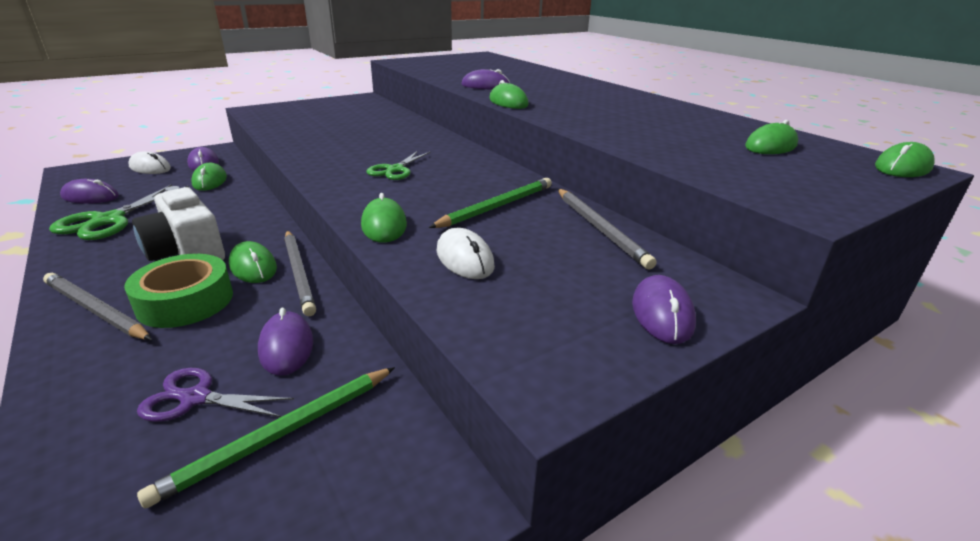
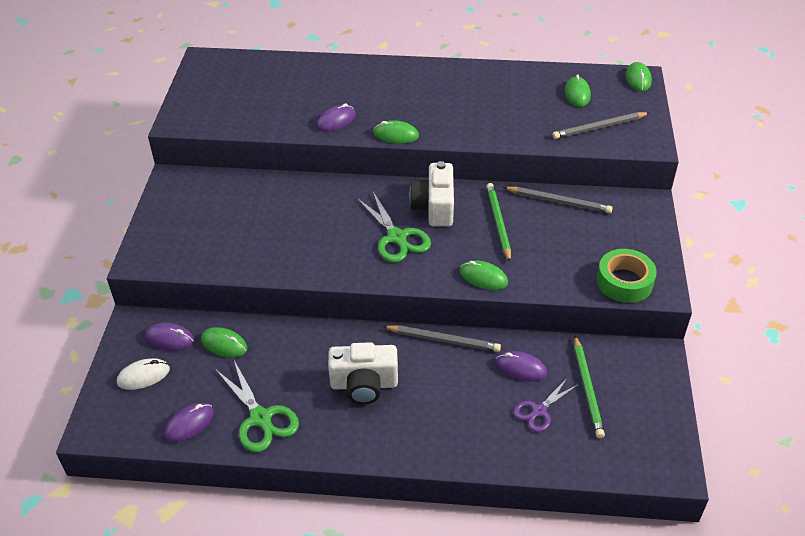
camera: 50 degrees left, 15 degrees up
(95, 310) = (413, 439): grey pencil -> grey pencil (599, 127)
(185, 301) = (436, 397): green tape -> green tape (624, 282)
(253, 266) = (416, 358): green mouse -> none
(395, 170) = (396, 237): green scissors -> green scissors, size x1.54
(465, 258) = (549, 265): white mouse -> none
(469, 172) = (434, 207): none -> white camera
(662, 313) = (644, 232): purple mouse -> none

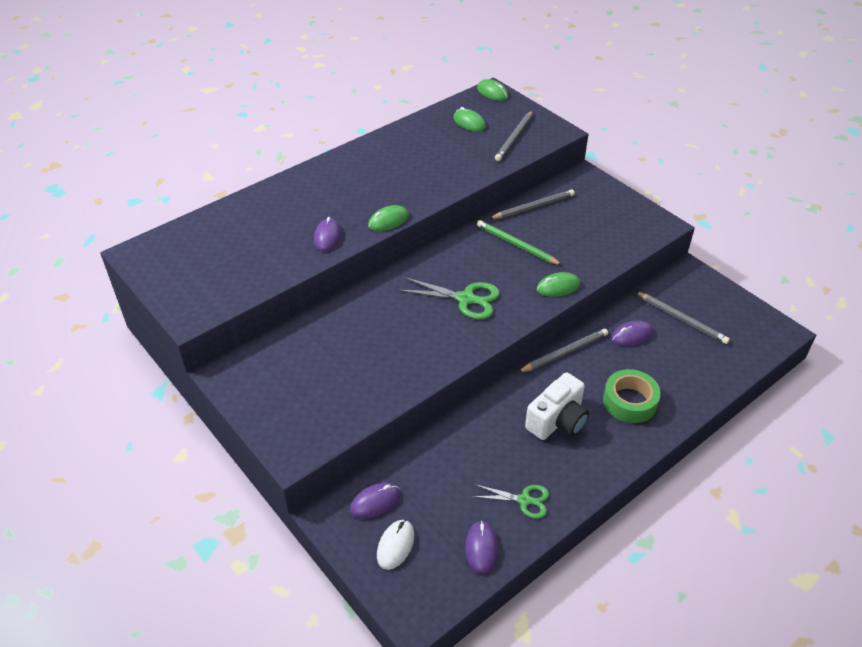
camera: 45 degrees left, 0 degrees up
(224, 344) = (423, 472): green mouse -> none
(260, 418) = (524, 500): green scissors -> green scissors, size x0.65
(434, 207) = (461, 261): white camera -> none
(539, 411) = (676, 353): purple scissors -> none
(587, 388) = (682, 319): green pencil -> grey pencil
(624, 282) = (638, 233): green tape -> green tape (629, 401)

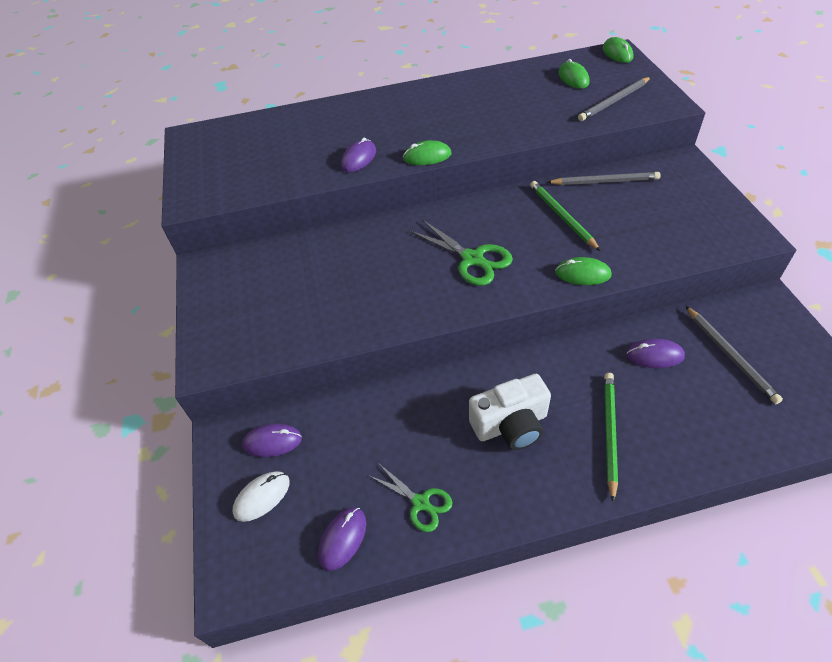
camera: 30 degrees right, 5 degrees up
(564, 352) = (562, 350): grey pencil -> none
(629, 401) = (609, 433): green tape -> green pencil

